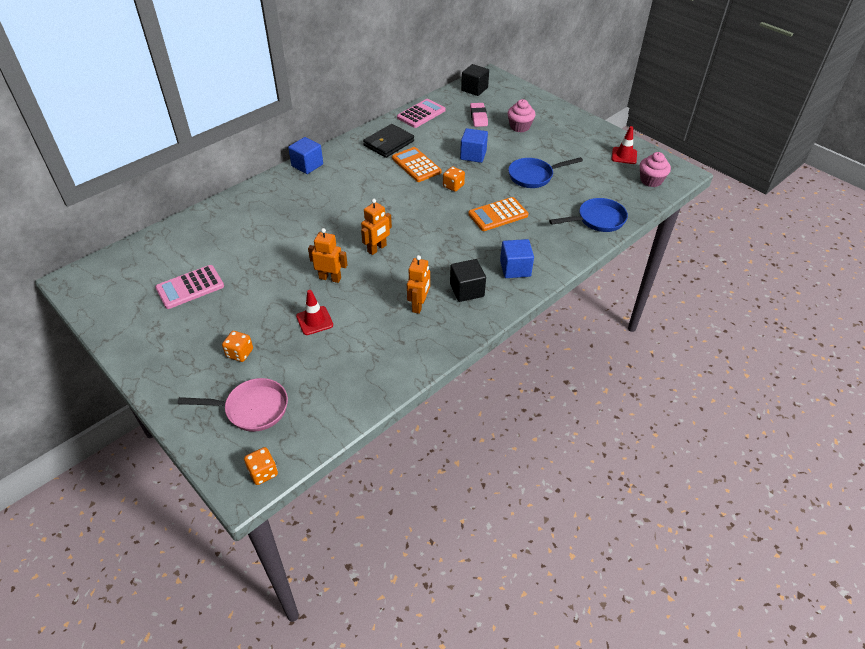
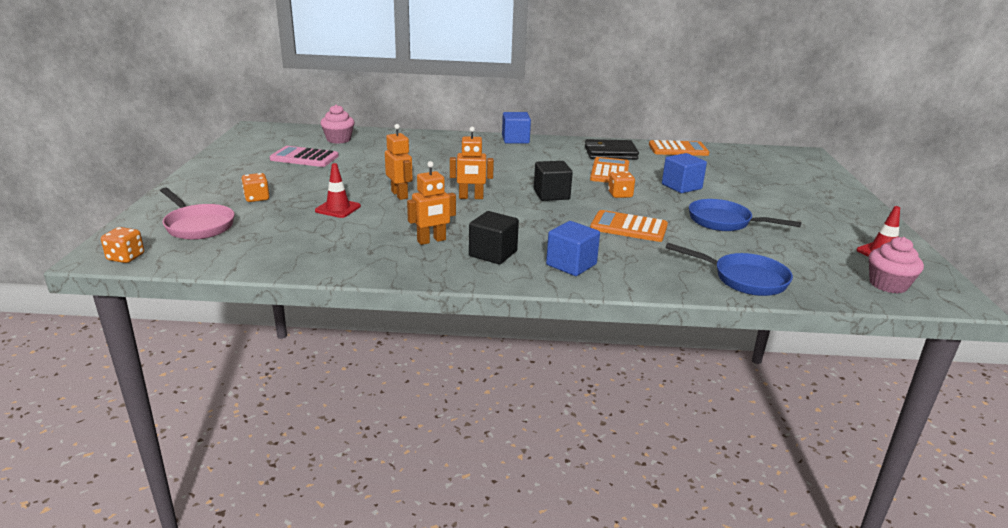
camera: 45 degrees right, 20 degrees down
(421, 114) = (678, 149): pink calculator -> orange calculator
(474, 89) = (768, 154): black cube -> black cube (551, 195)
(478, 117) = (737, 169): pink eraser -> none
(519, 127) = (774, 189): pink cupcake -> pink cupcake (338, 139)

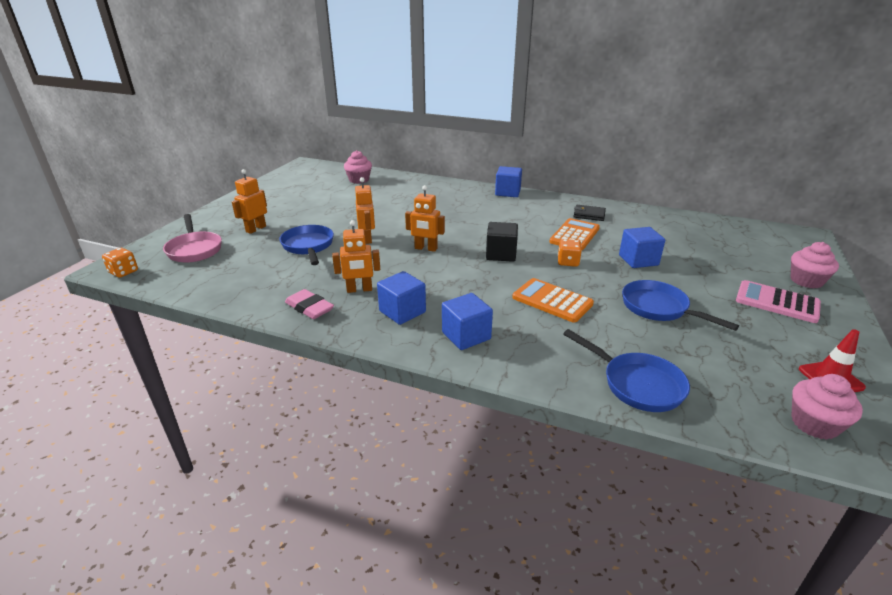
camera: 20 degrees right, 5 degrees up
(257, 198) = (256, 229): orange dice -> orange robot
(304, 158) = (320, 195): pink calculator -> pink calculator (777, 302)
(338, 208) = (308, 246): red traffic cone -> blue pan
(391, 263) = (309, 308): none -> pink eraser
(493, 254) = (402, 312): black cube -> blue cube
(610, 153) = (589, 215): black wallet -> black wallet, size x0.64
(678, 149) = (662, 217): orange calculator -> none
(826, 188) = (806, 281): none -> pink cupcake

